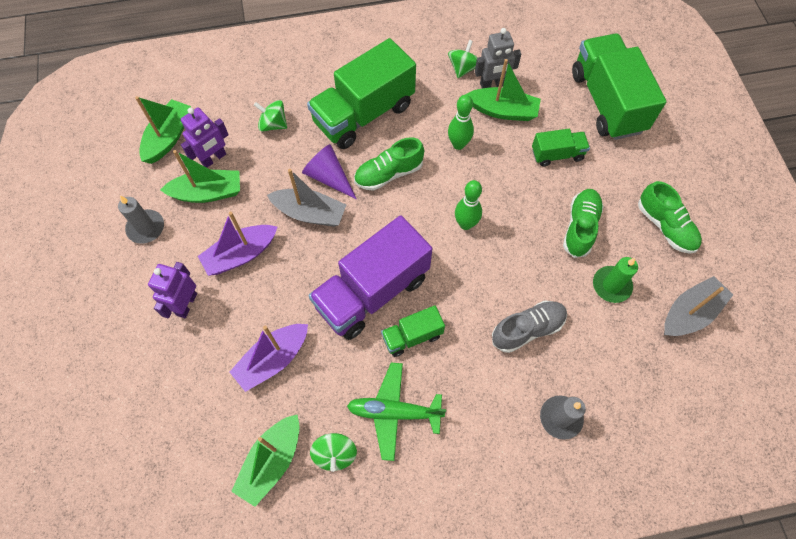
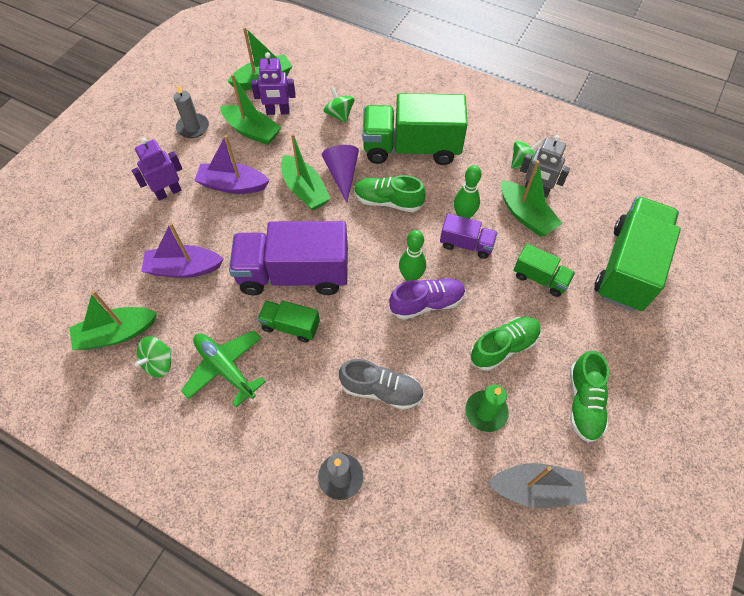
camera: 40 degrees right, 5 degrees down
(310, 213) = (305, 190): grey boat -> green boat
(481, 166) = (466, 244): none -> purple truck
(496, 236) = (427, 303): none -> purple shoe

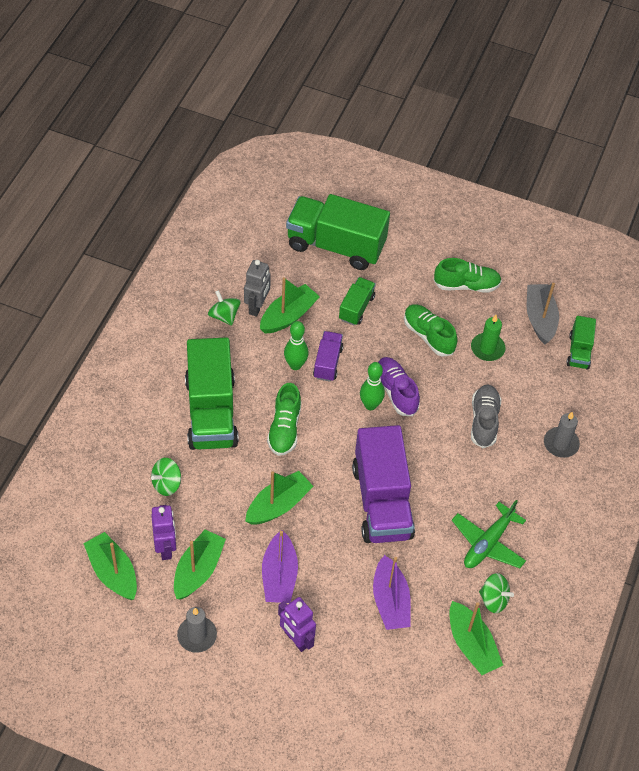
camera: 100 degrees left, 5 degrees down
(290, 326) = (437, 497): green truck -> green truck (579, 351)
(342, 175) = (254, 472): purple cone -> none

